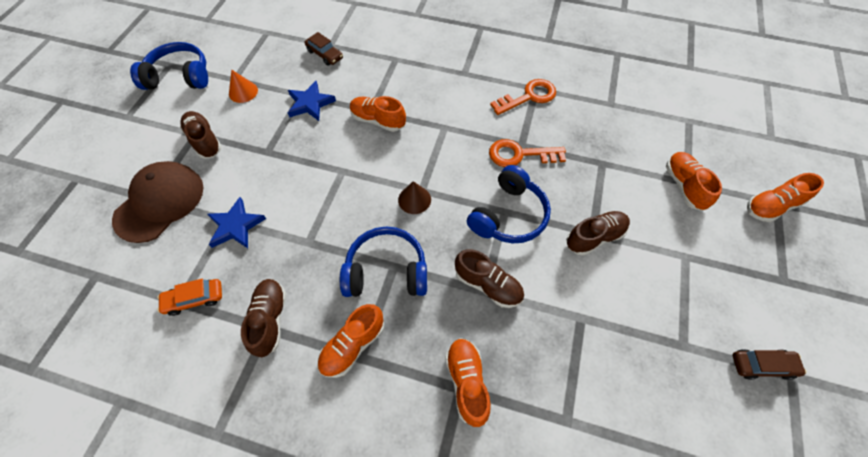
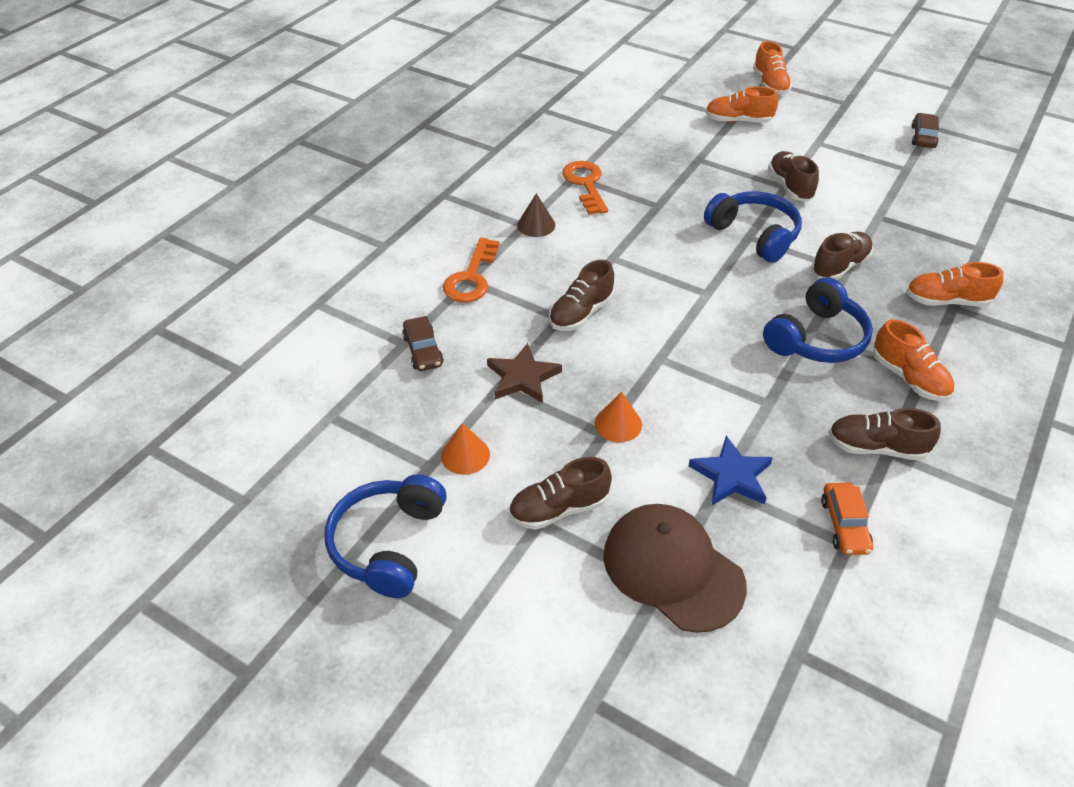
camera: 75 degrees left, 15 degrees down
(276, 158) = (618, 424): none -> orange cone
(310, 103) = (522, 377): blue star -> brown star
(325, 54) = (423, 350): brown car -> brown car turned 105 degrees clockwise
(378, 120) = (581, 313): orange shoe -> brown shoe
(386, 271) = (816, 338): blue headphones -> blue headphones turned 150 degrees counterclockwise
(414, 199) = (719, 301): brown cone -> brown cone (536, 225)
(520, 154) = (672, 209): orange key -> orange key (471, 277)

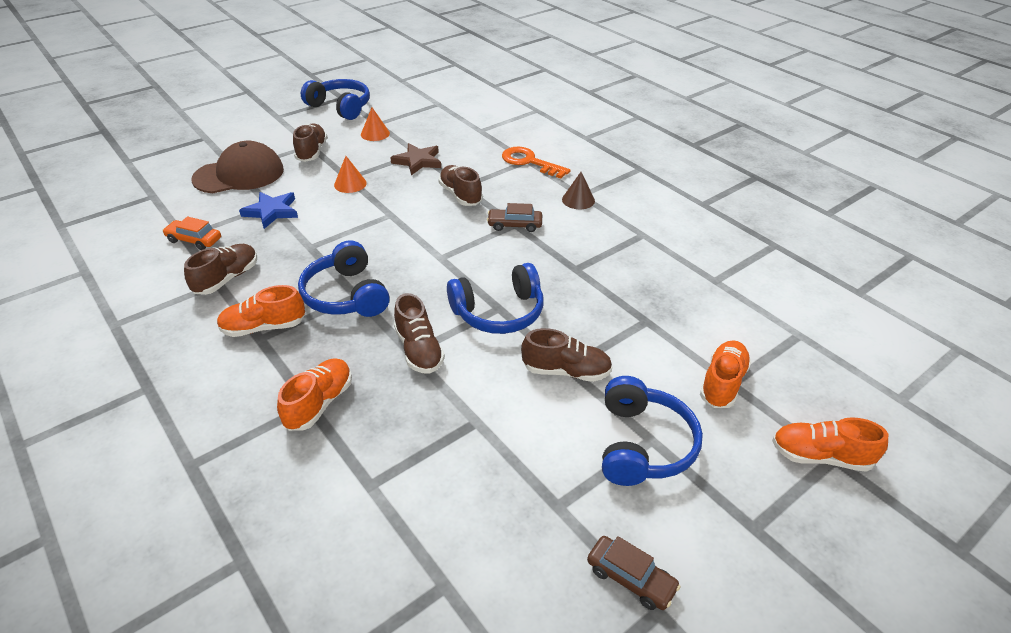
camera: 110 degrees right, 5 degrees down
(423, 350) = (468, 135): brown car -> brown car (514, 225)
(585, 184) = (627, 237): orange key -> none
(825, 145) = (642, 444): none -> blue headphones

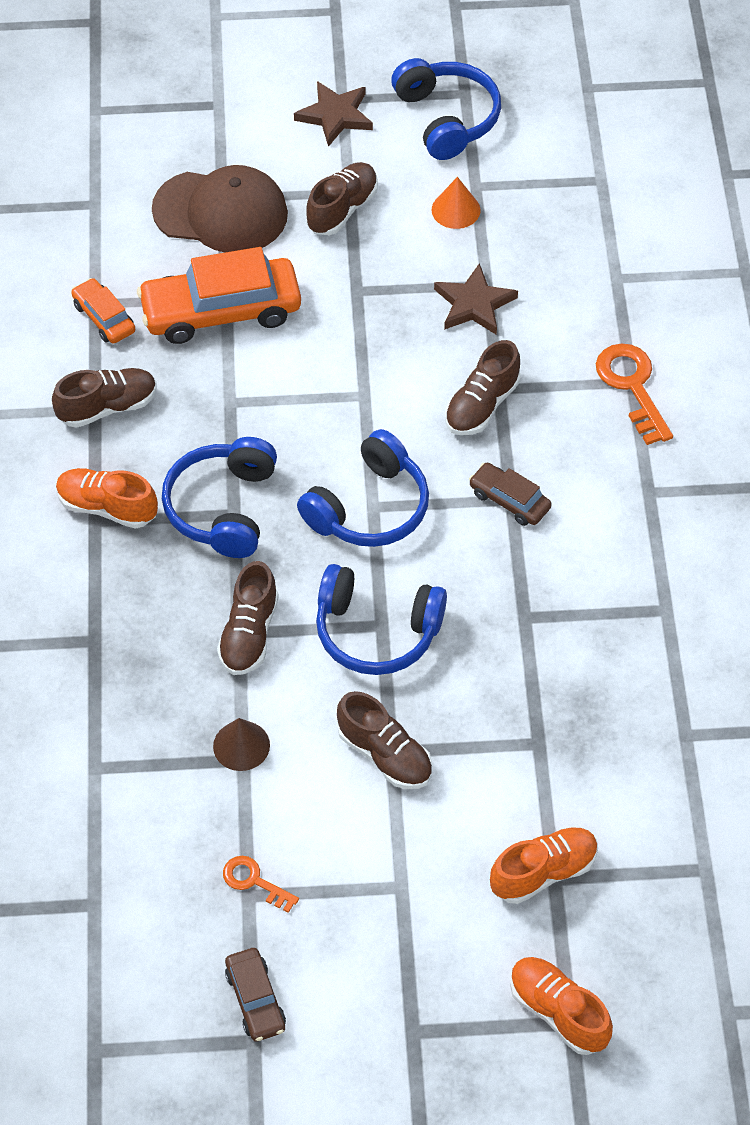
camera: 35 degrees right, 15 degrees up
(272, 211) = (221, 311): blue star -> orange car
(278, 123) = (335, 116): none -> brown star
(319, 403) = (105, 645): orange shoe -> none
(350, 184) = (351, 306): orange cone -> none
(460, 195) = (482, 405): brown shoe -> brown shoe turned 150 degrees counterclockwise
(553, 494) = (254, 881): none -> orange key
(578, 200) = (635, 499): brown cone -> brown cone (241, 745)
(642, 444) = (387, 886): blue headphones -> blue headphones (369, 507)

